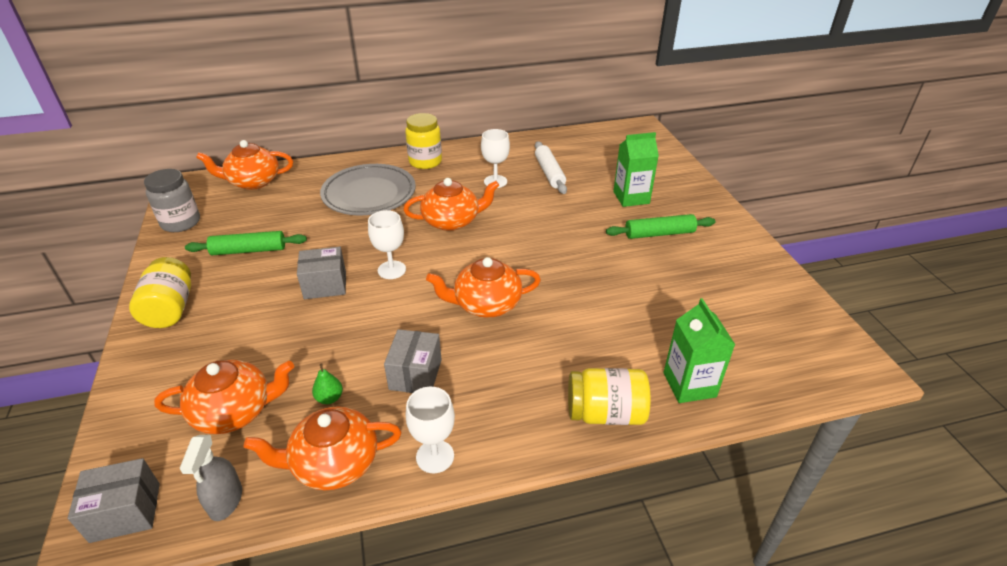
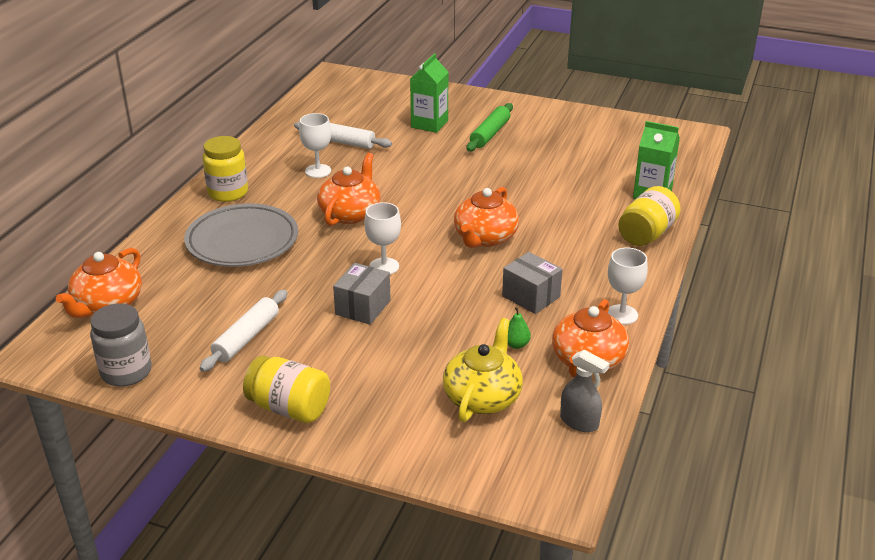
camera: 55 degrees left, 5 degrees down
(125, 512) = (546, 477): grey box -> none
(235, 411) = (483, 397): orange teapot -> yellow teapot
(249, 250) = (246, 338): green rolling pin -> white rolling pin

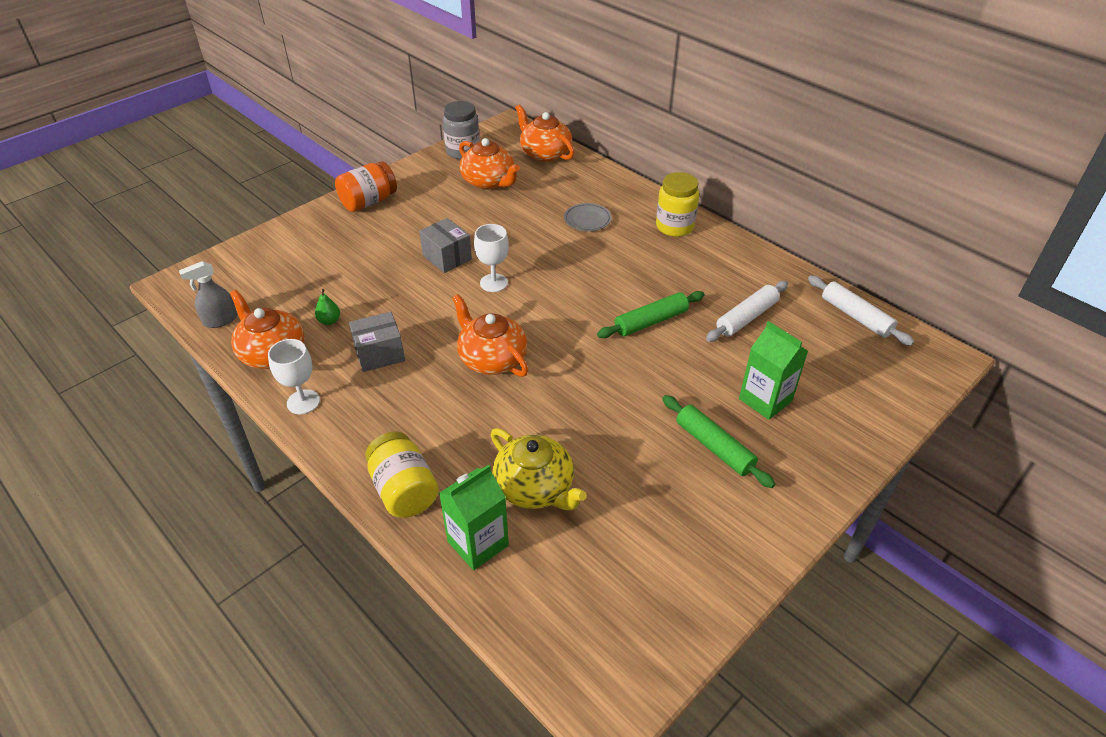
camera: 115 degrees right, 10 degrees up
(242, 241) = (587, 220): grey plate -> grey plate, size x0.48
(246, 338) = (457, 199): white rolling pin -> white rolling pin (856, 316)
(289, 408) = (368, 202): yellow jar -> orange jar
(318, 171) = (688, 286): white goblet -> none
(350, 213) = (594, 286): orange teapot -> orange teapot (489, 181)
(378, 178) = (651, 321): none -> green rolling pin
(483, 397) = (293, 283): yellow teapot -> yellow teapot (535, 487)

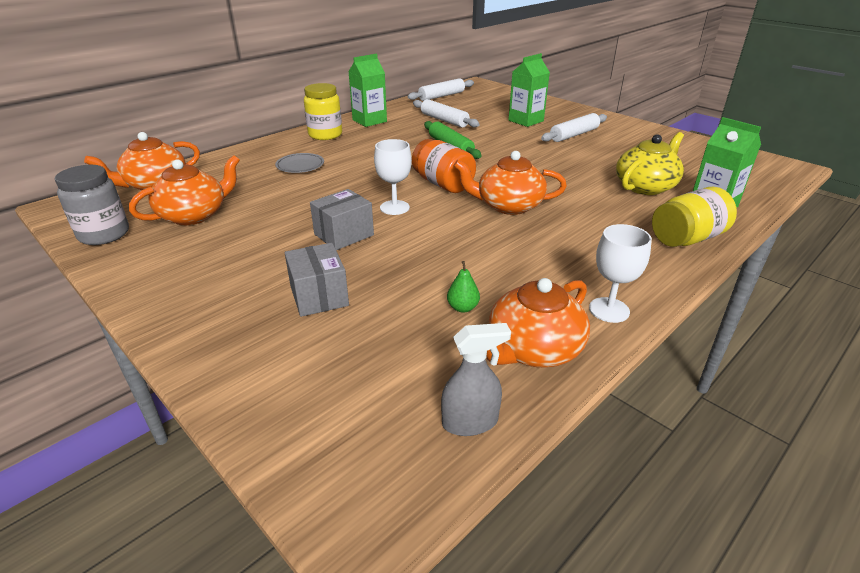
camera: 90 degrees left, 10 degrees down
(220, 320) = (470, 422): grey spray bottle -> grey spray bottle turned 75 degrees counterclockwise
(368, 202) = (187, 303): orange jar -> orange jar (443, 184)
(379, 354) = (515, 265): grey box -> grey box (319, 296)
(492, 358) = (508, 206): orange teapot -> orange teapot turned 45 degrees clockwise
(714, 447) = (574, 135): green rolling pin -> white rolling pin
(729, 255) = (369, 121): none -> green carton

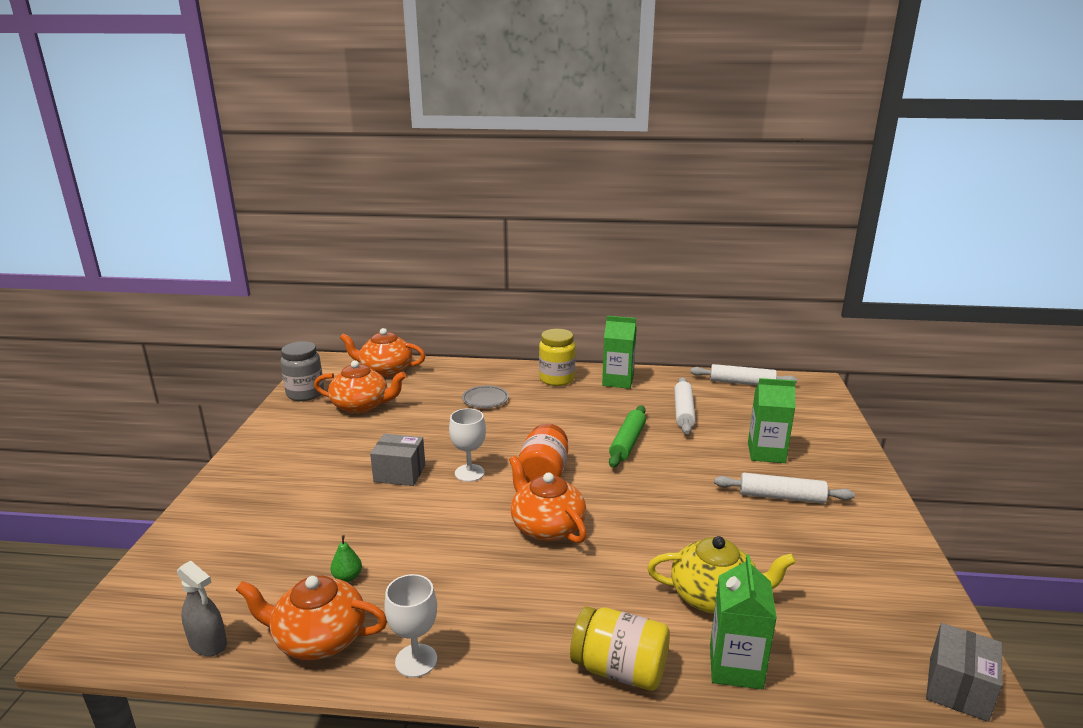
camera: 50 degrees right, 10 degrees down
(319, 296) = (306, 507): grey box -> grey box (958, 688)

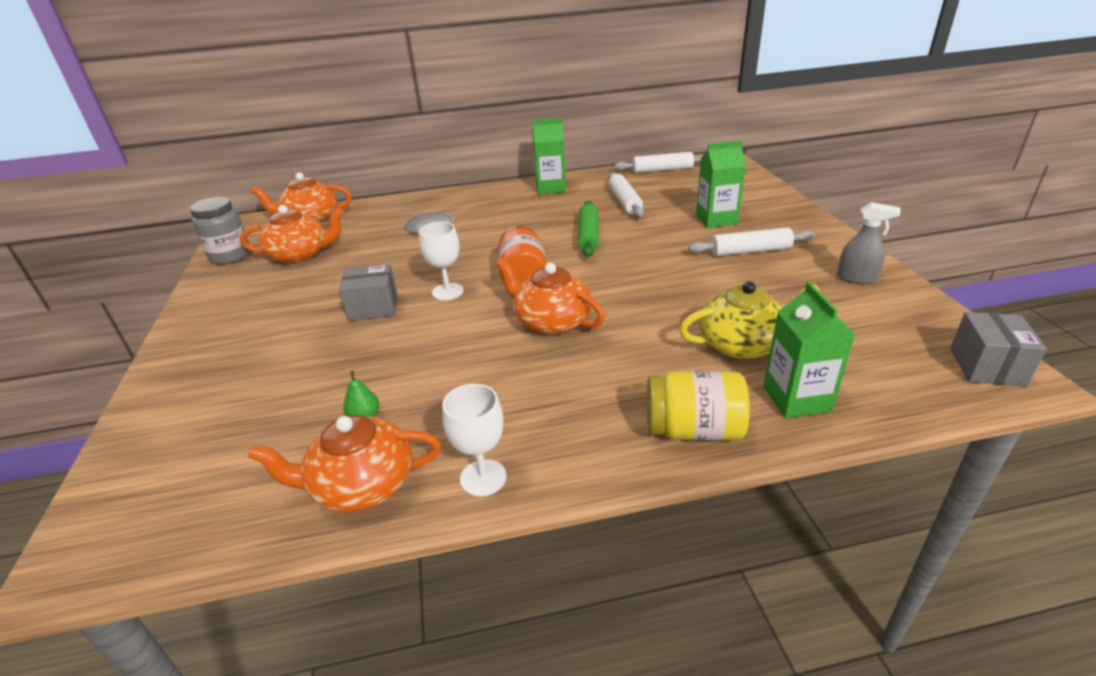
camera: 15 degrees left, 10 degrees up
(208, 643) = (228, 527): grey spray bottle -> grey spray bottle (857, 278)
(556, 379) = (491, 196): yellow jar -> none

